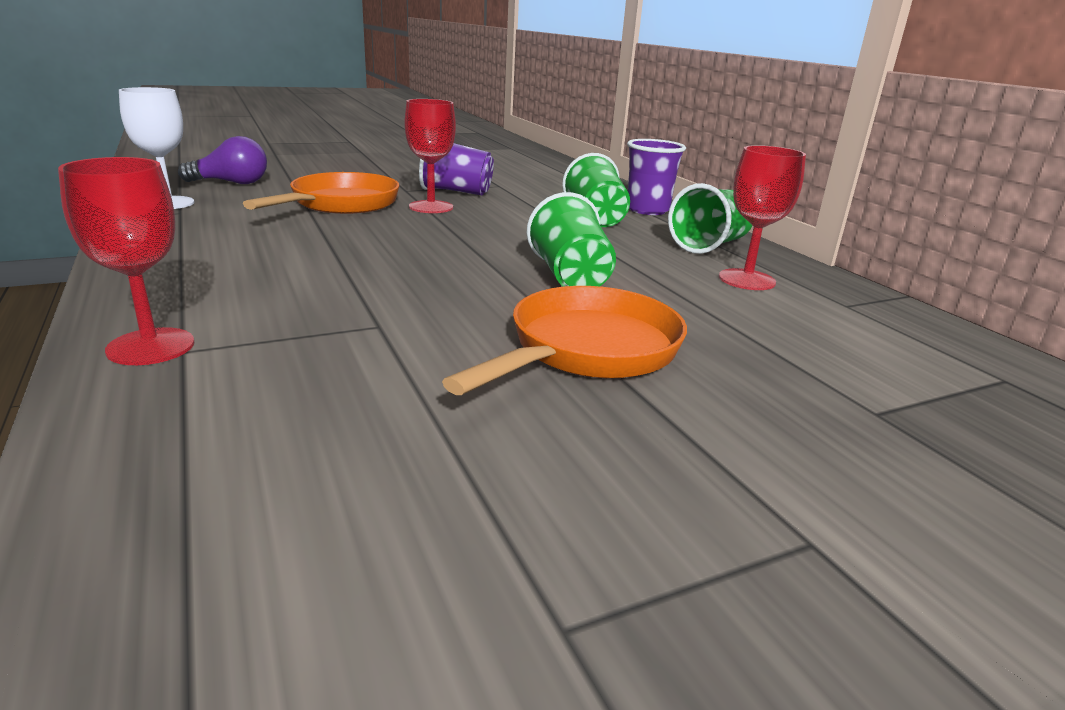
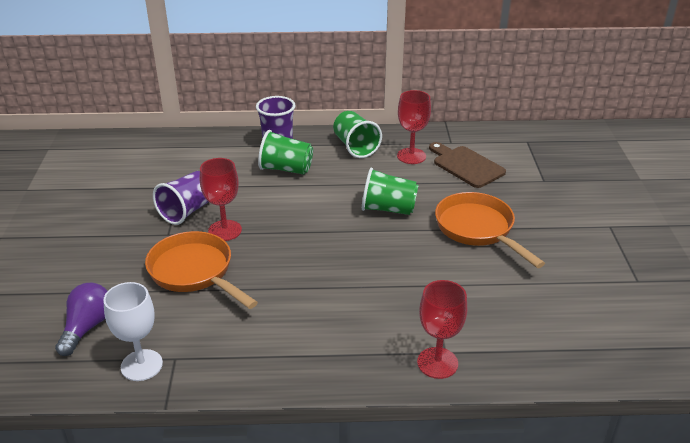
camera: 65 degrees left, 10 degrees up
(792, 323) = (466, 165): none -> brown cutting board

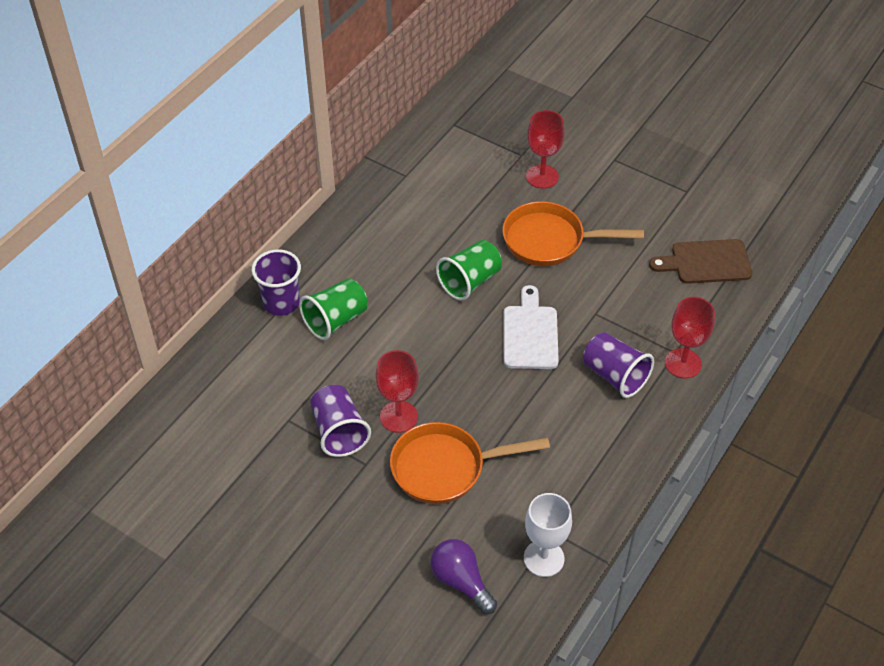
camera: 55 degrees left, 15 degrees up
(355, 147) = (346, 247): green cup -> none
(371, 259) = (530, 333): none -> white cutting board
(377, 325) = (615, 376): none -> purple cup
(411, 156) = (401, 216): red goblet -> red goblet (542, 176)
(466, 165) = (452, 189): brown cutting board -> brown cutting board (706, 262)

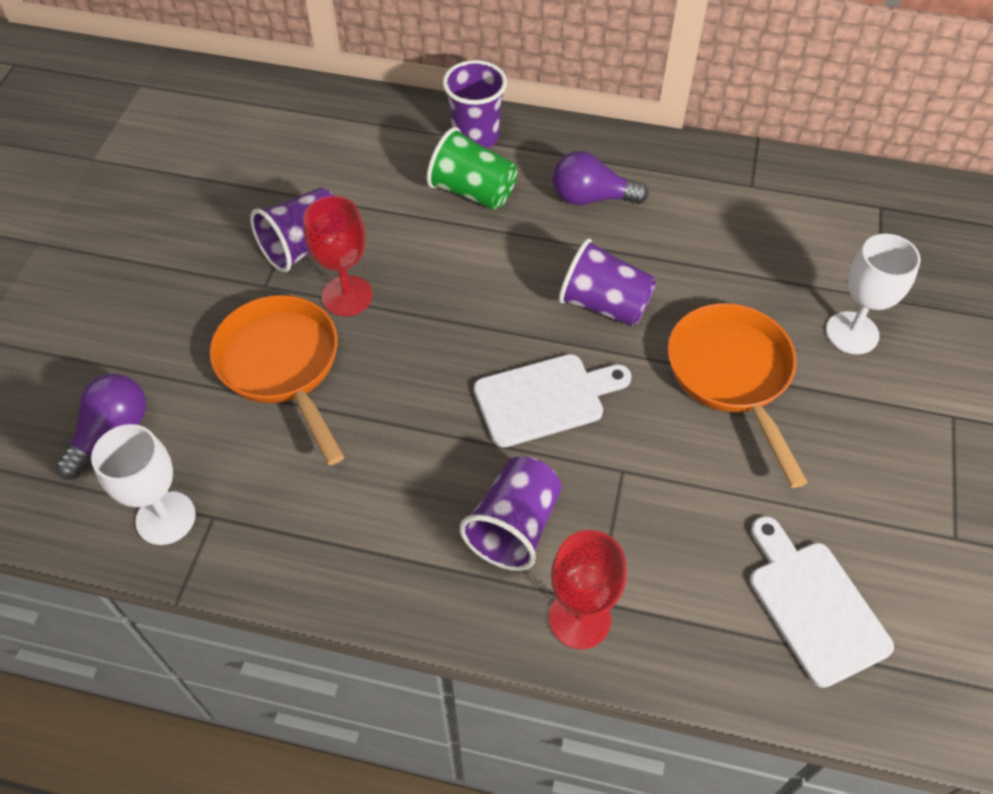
camera: 70 degrees right, 5 degrees up
(375, 258) = (591, 198): none -> purple light bulb
(470, 281) = (604, 304): green cup -> purple cup
(542, 176) = (852, 333): red goblet -> white goblet
(706, 262) = (814, 605): brown cutting board -> white cutting board

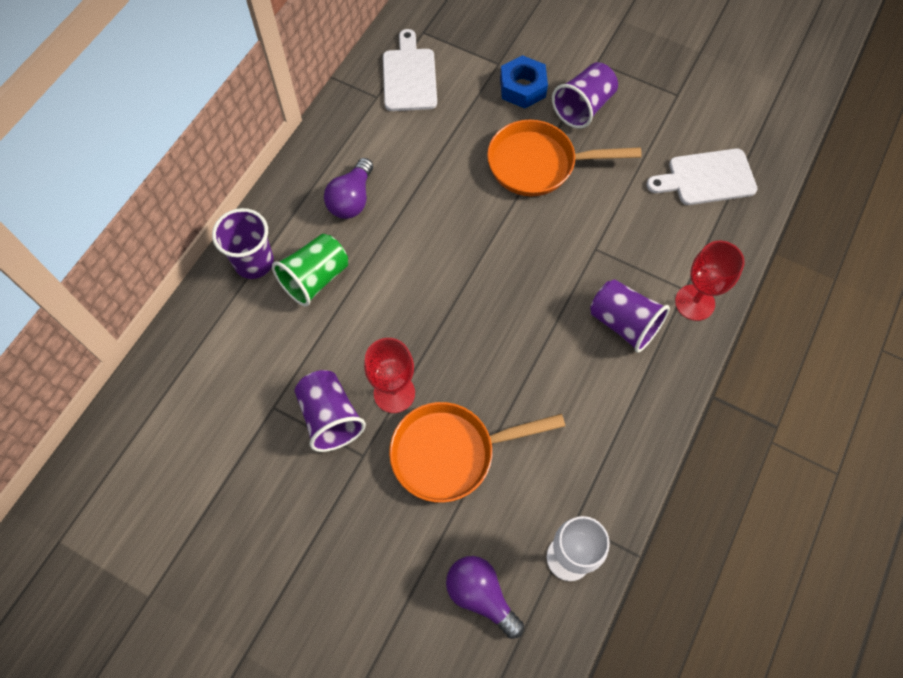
camera: 75 degrees left, 10 degrees up
(545, 399) = (528, 279): white cutting board -> white cutting board (409, 76)
(604, 304) = (457, 220): purple cup -> purple cup (583, 107)
(852, 333) = (522, 88): white goblet -> blue nut

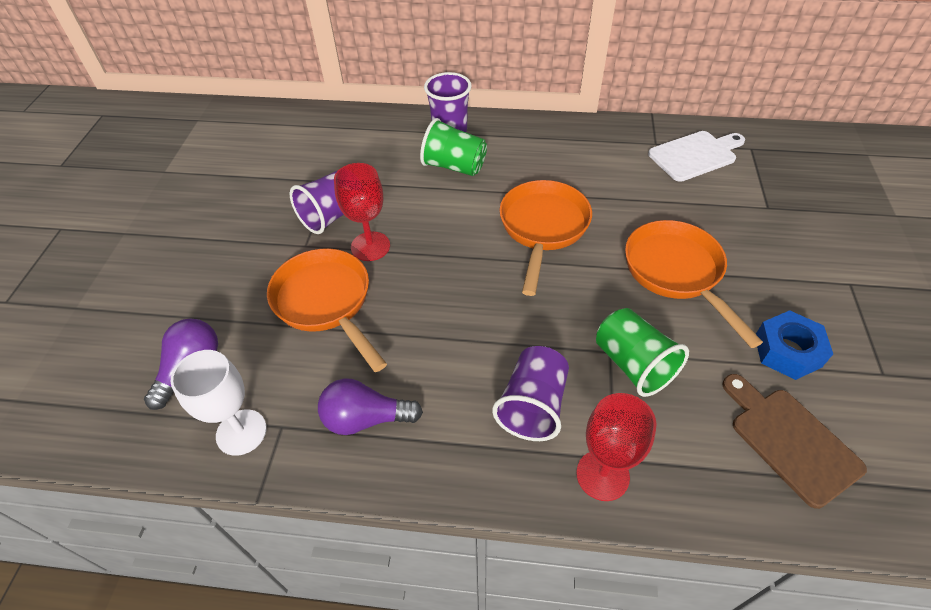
camera: 70 degrees right, 15 degrees down
(352, 199) = (542, 162): purple light bulb -> purple light bulb (365, 418)
(442, 237) = (542, 228): none -> orange pan
(522, 88) = (757, 233): blue nut -> blue nut (787, 351)
(583, 107) = (779, 289): purple cup -> none
(613, 239) = (633, 364): none -> green cup
(706, 178) = (790, 440): white cutting board -> brown cutting board

